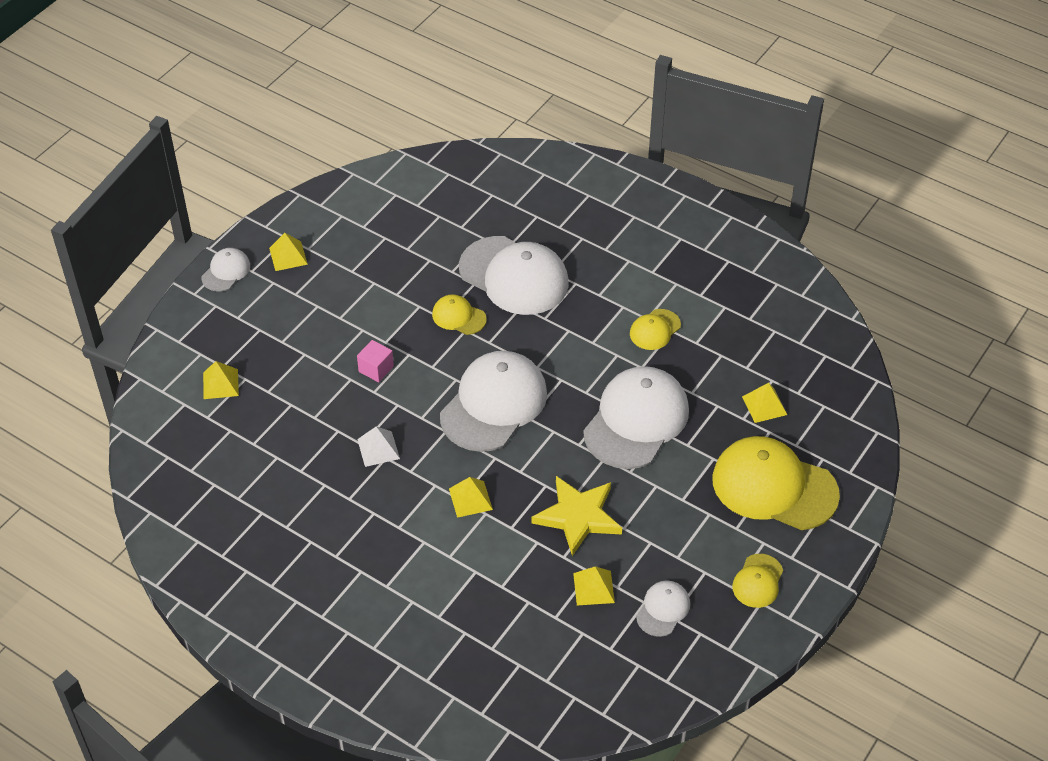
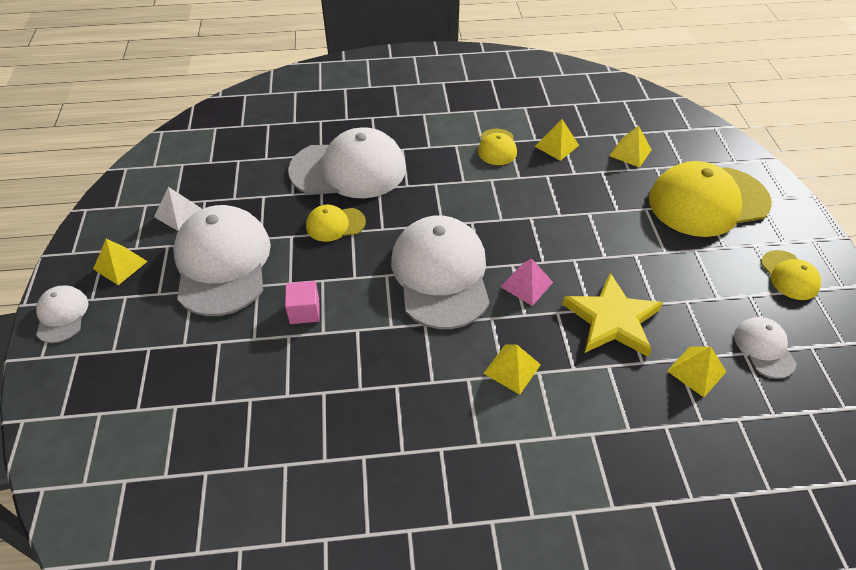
camera: 40 degrees left, 0 degrees up
(220, 384) = (150, 429): yellow pyramid -> yellow pyramid (556, 146)
(378, 449) = (381, 382): white pyramid -> white pyramid (179, 213)
(547, 452) = (526, 284): none -> pink pyramid
(636, 420) = (562, 216): white cap -> white cap (222, 263)

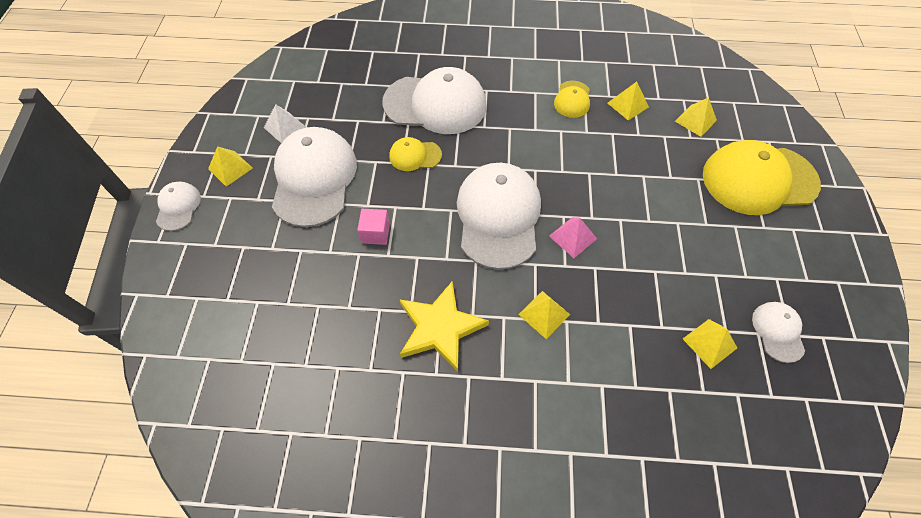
camera: 10 degrees right, 10 degrees up
(612, 319) = (643, 282): yellow star -> yellow star (440, 328)
(789, 275) = (819, 264): yellow cap -> none

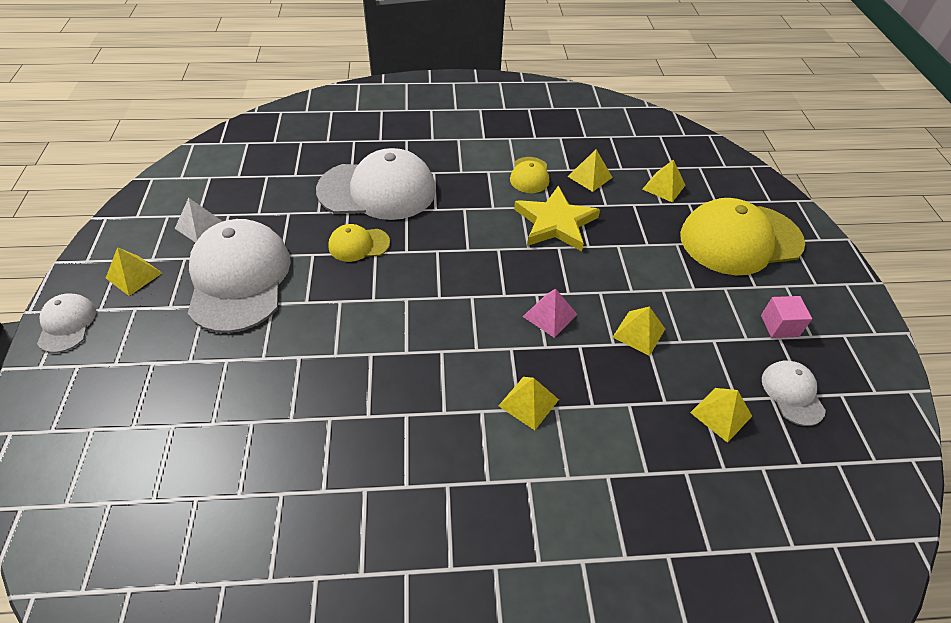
camera: 10 degrees left, 10 degrees down
(375, 233) = (318, 332): pink cube -> pink cube (779, 326)
(440, 328) = (406, 431): yellow star -> yellow star (555, 223)
(498, 216) = (462, 301): white cap -> none
(649, 261) = (639, 333): none -> yellow pyramid

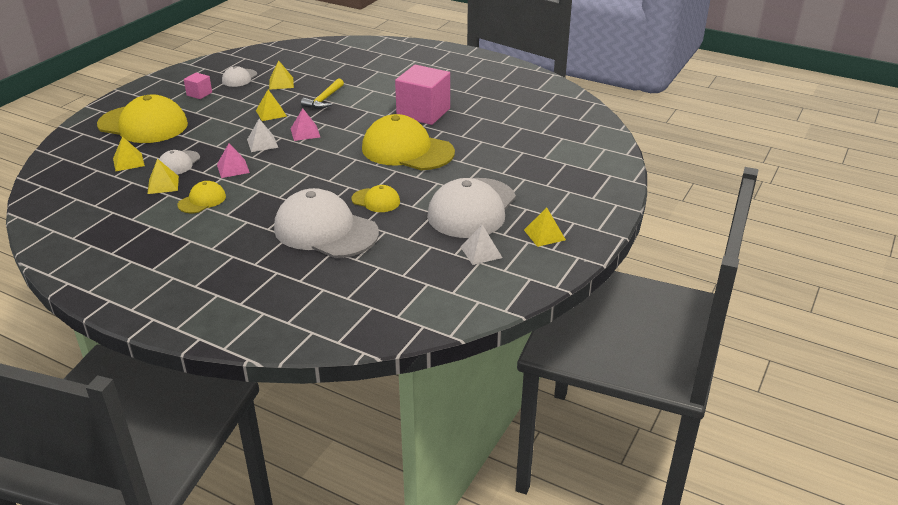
camera: 145 degrees left, 15 degrees down
(67, 324) = (597, 220): white cap -> white cap (178, 163)
(387, 344) = (407, 150): none -> yellow cap
(431, 452) = (423, 112): none -> pink cube
(528, 402) = (360, 111): yellow pyramid -> none
(555, 223) = (233, 168): yellow star -> pink pyramid
(575, 272) = (262, 143): none -> white pyramid
(610, 404) = (324, 100): none -> yellow hammer

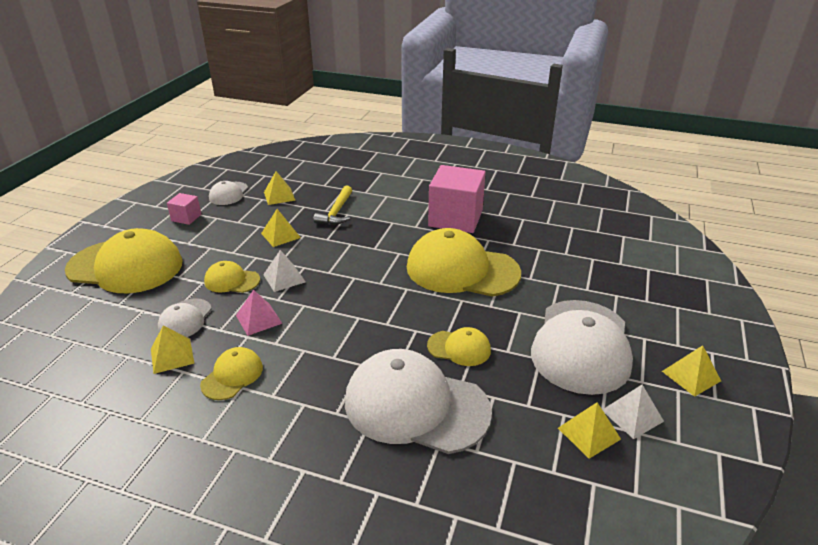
camera: 10 degrees left, 0 degrees up
(128, 162) = (117, 324): yellow pyramid -> yellow pyramid (589, 433)
(221, 141) = (232, 280): none -> yellow cap
(305, 133) = (331, 258): pink pyramid -> none

